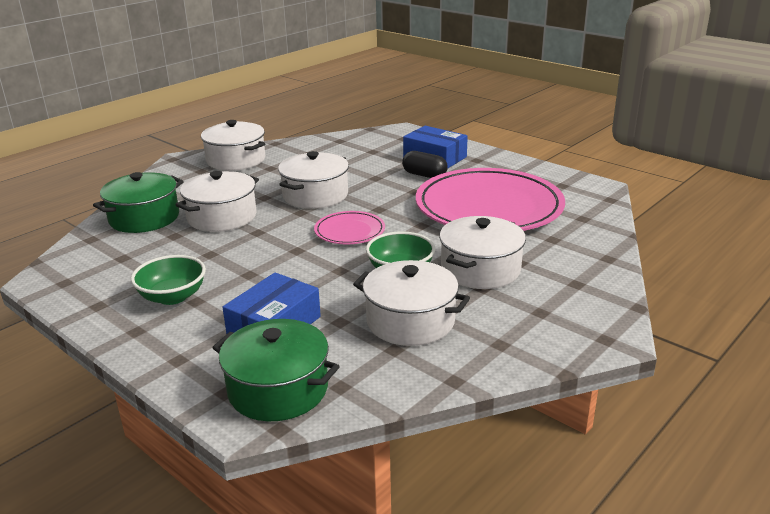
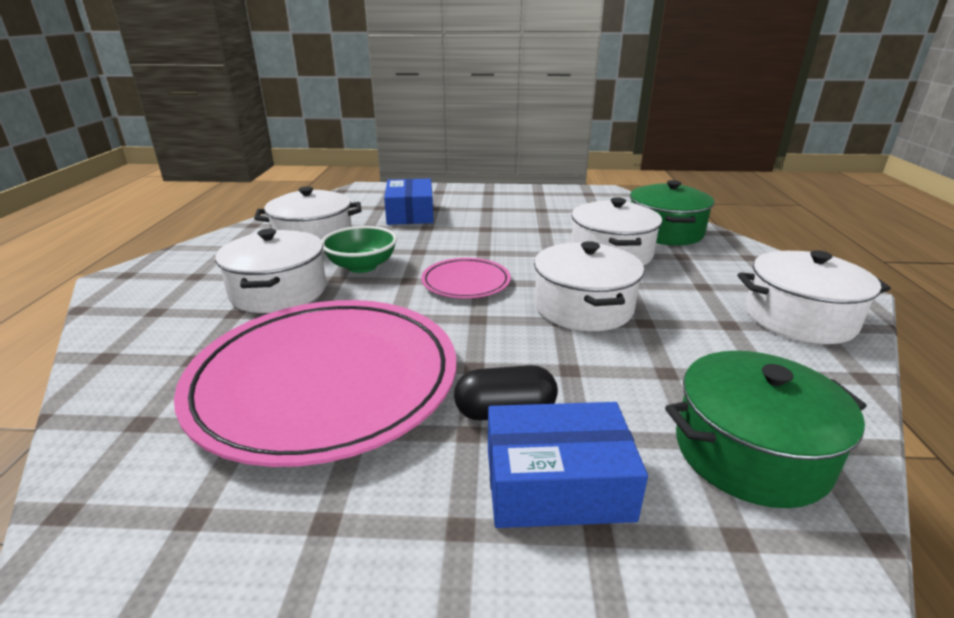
camera: 140 degrees right, 0 degrees up
(172, 297) = (506, 206): green bowl -> none
(278, 389) = (362, 197): green pot -> green pot (750, 453)

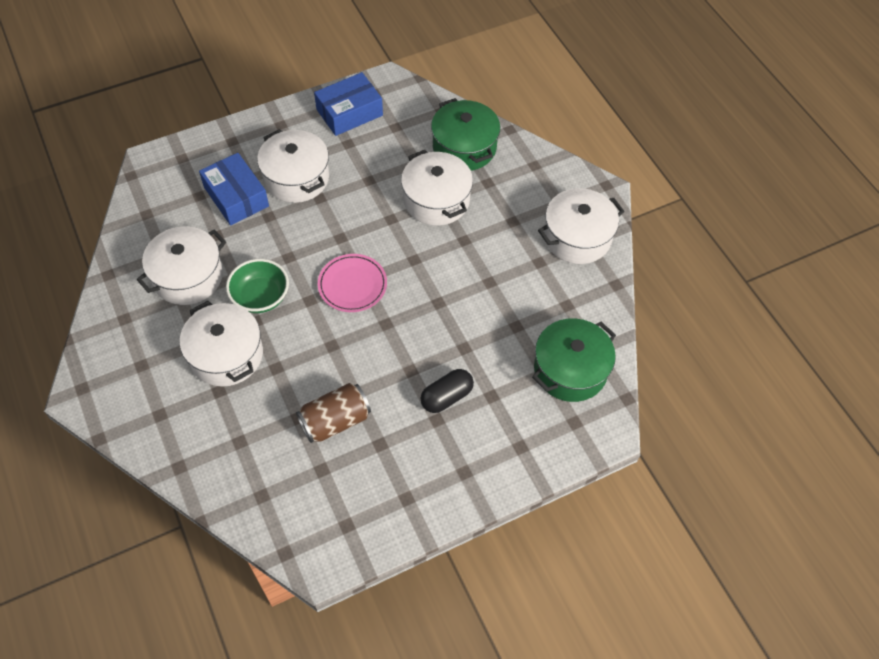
camera: 30 degrees left, 30 degrees up
(325, 381) = (335, 421): pink plate -> brown can
(557, 483) = (493, 430): blue box -> blue box (349, 112)
(583, 307) = (446, 281): white pot -> white pot (296, 178)

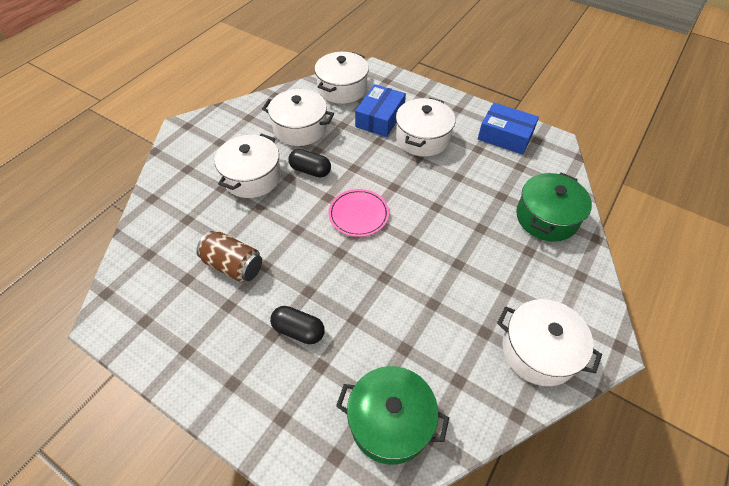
camera: 60 degrees right, 5 degrees down
(260, 297) = (310, 170): green bowl -> black capsule
(436, 200) = (479, 226): white pot -> white pot (342, 88)

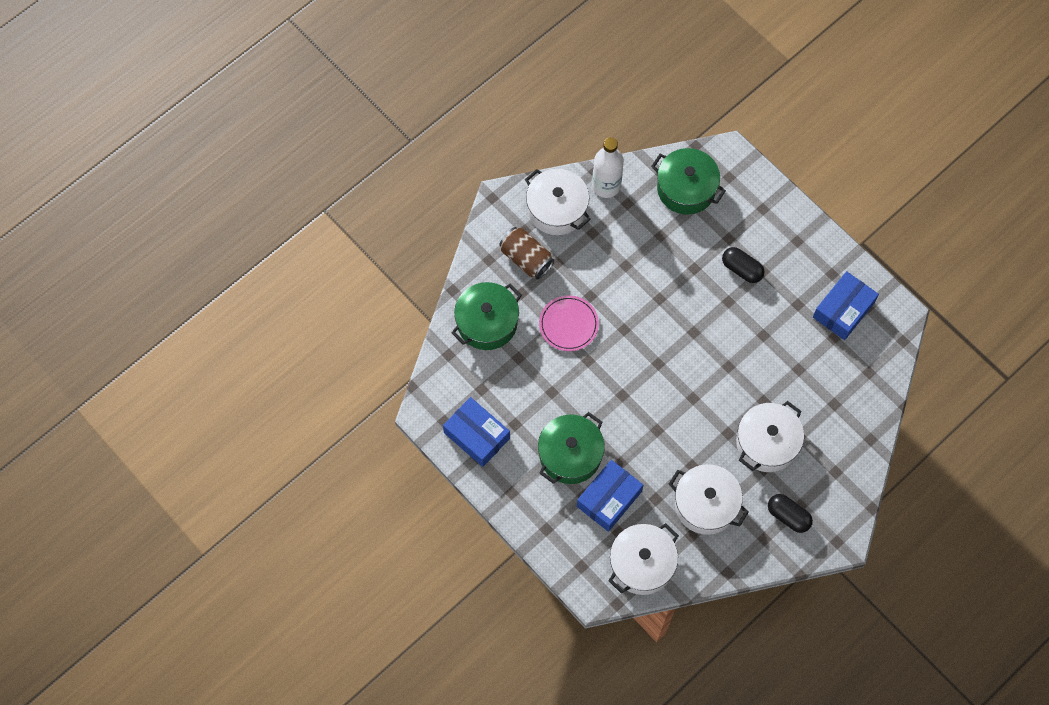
camera: 165 degrees left, 15 degrees up
(174, 311) = (843, 310): none -> blue box
(233, 265) = (791, 342): brown can -> brown can (526, 259)
(310, 170) = (704, 437): black capsule -> black capsule (788, 516)
(358, 214) = (666, 369): pink plate -> pink plate (568, 324)
(422, 138) = (570, 455): white pot -> green pot
(494, 398) = (606, 186): none -> white bottle

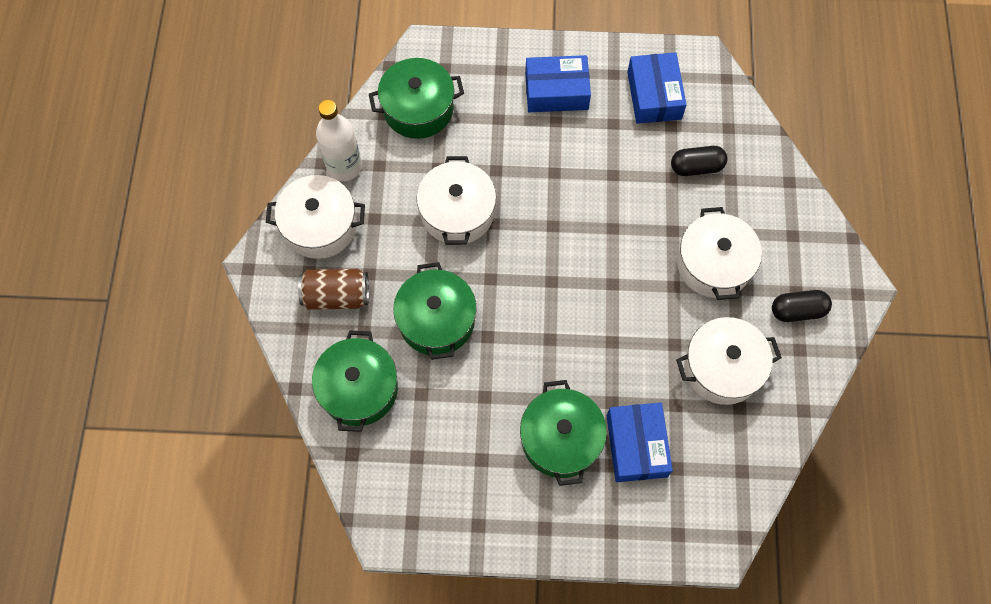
camera: 45 degrees left, 0 degrees up
(477, 435) = (457, 505): blue box -> blue box (556, 91)
(568, 324) = (436, 320): pink plate -> green pot
(642, 564) = (726, 477): white pot -> white pot (457, 212)
(741, 269) = (536, 135): black capsule -> black capsule (696, 167)

